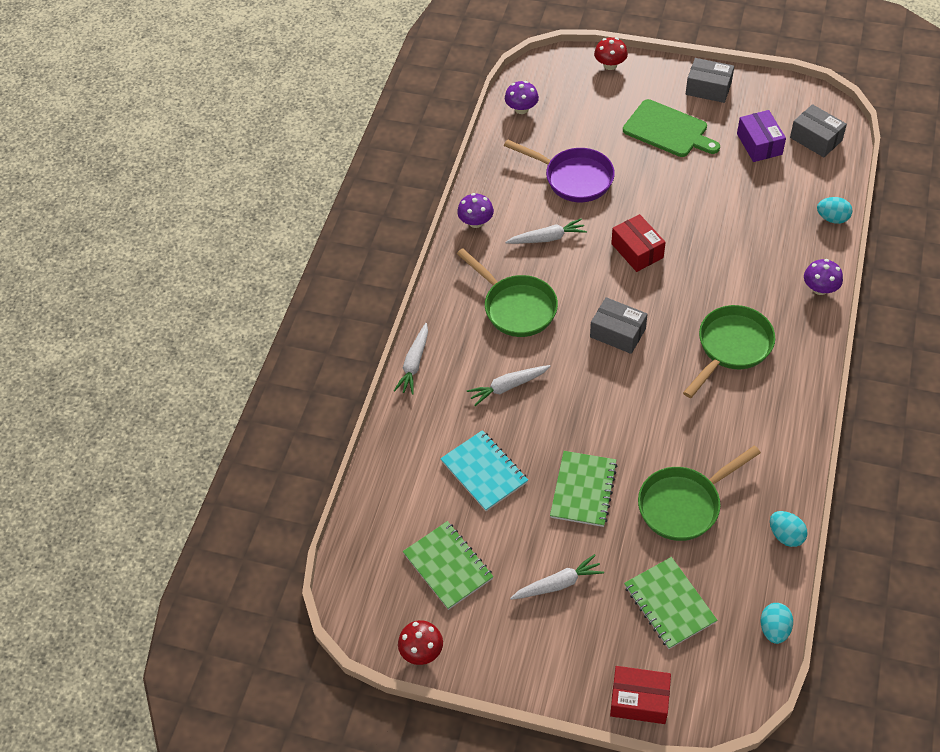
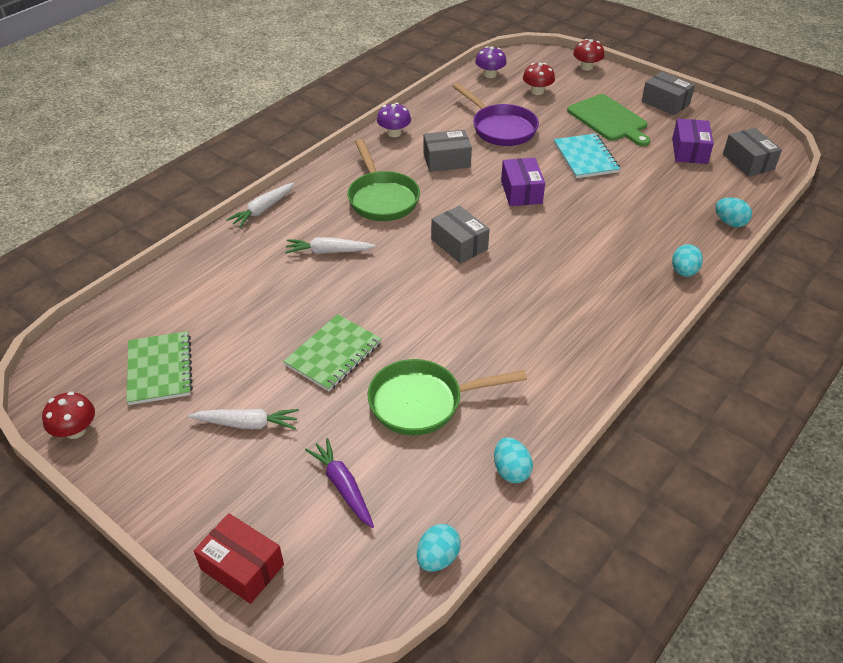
camera: 20 degrees right, 10 degrees down
(484, 472) = (255, 307): turquoise notebook -> turquoise notebook (585, 158)
(547, 238) = (446, 160): white carrot -> grey box
(580, 116) = (537, 91): none -> red mushroom
(637, 251) = (521, 192): red box -> purple box
(669, 604) = (343, 486): green notebook -> purple carrot
(731, 347) = (561, 289): green pan -> none
(820, 288) = (683, 272): purple mushroom -> turquoise egg

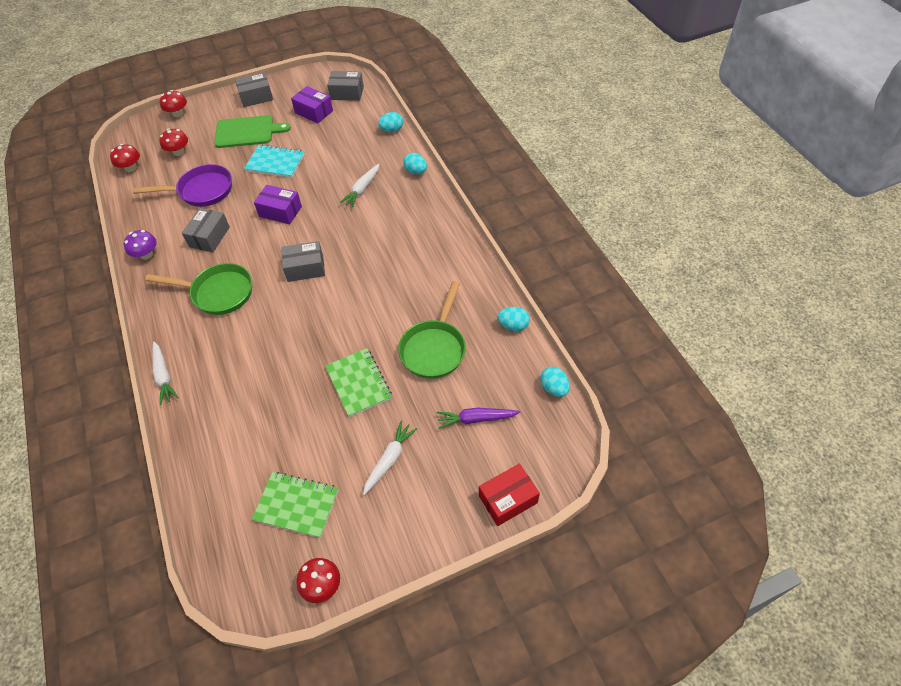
camera: 60 degrees left, 10 degrees up
(328, 251) = (251, 349): white carrot -> white carrot (362, 189)
(490, 74) = (131, 168): purple mushroom -> red mushroom

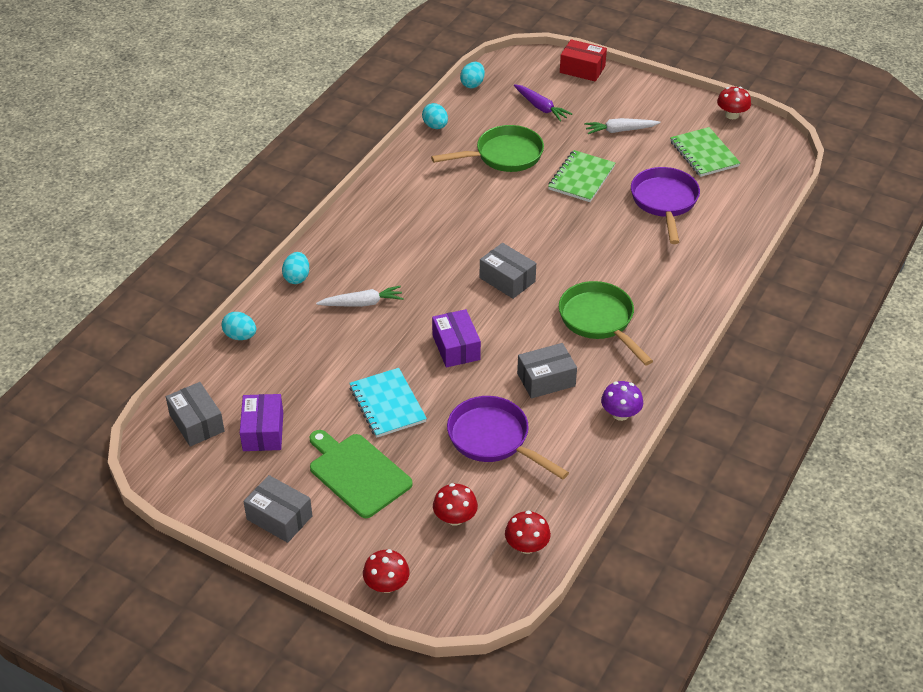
camera: 130 degrees left, 10 degrees down
(164, 376) = (711, 293): white carrot -> none
(275, 421) = (664, 202): none -> purple pan

